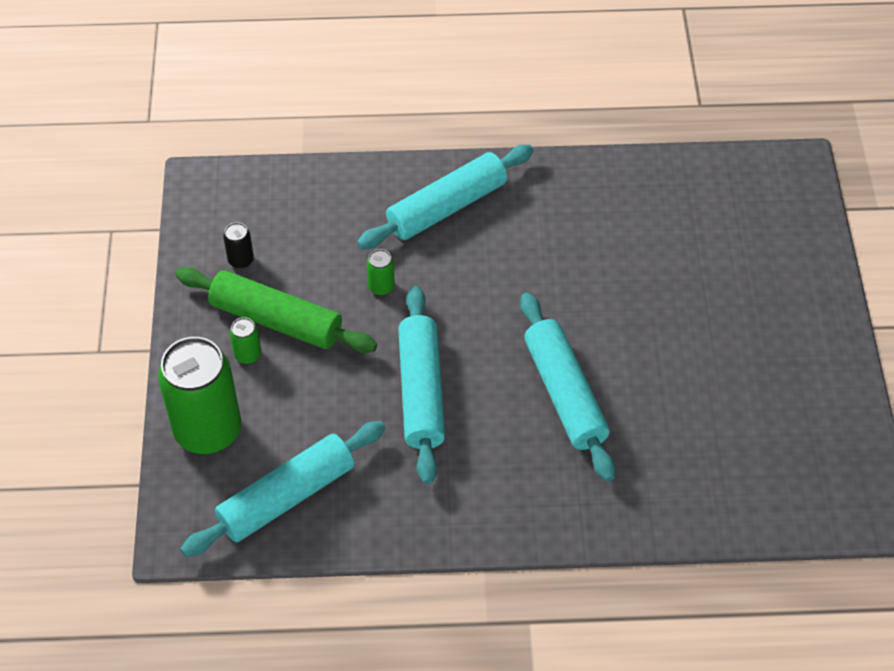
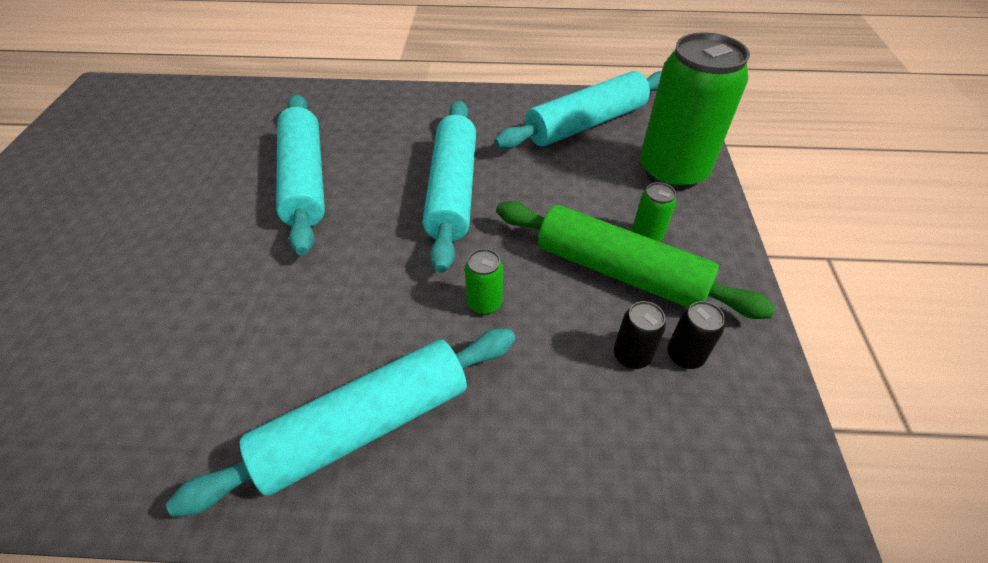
camera: 175 degrees left, 5 degrees down
(277, 258) = (631, 356): none -> black can

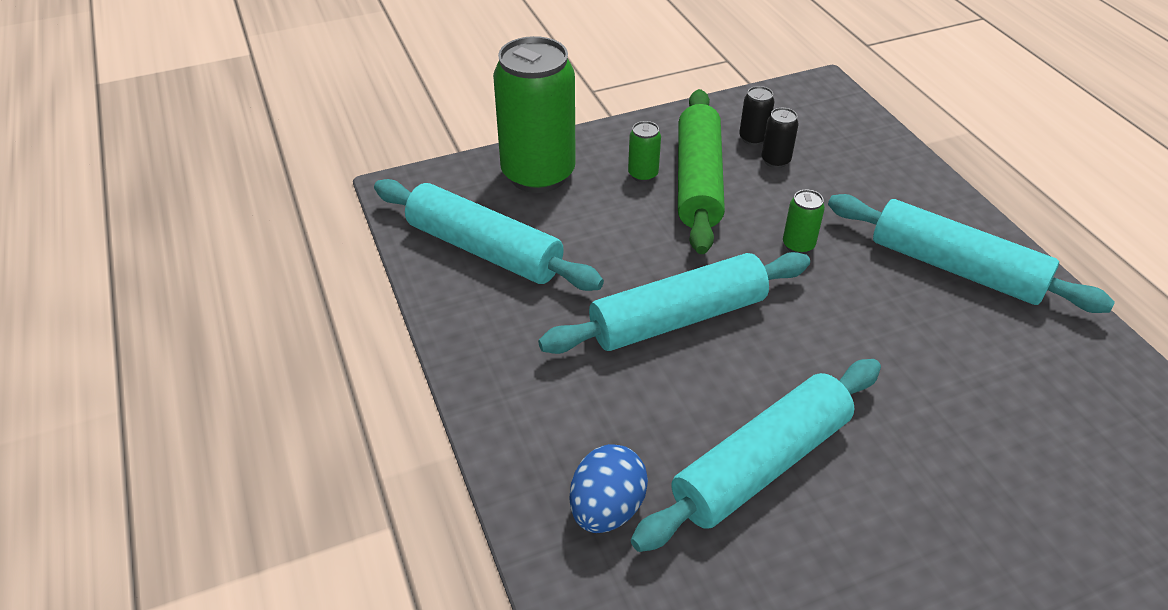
camera: 115 degrees left, 5 degrees down
(339, 115) = (606, 509): none -> blue egg

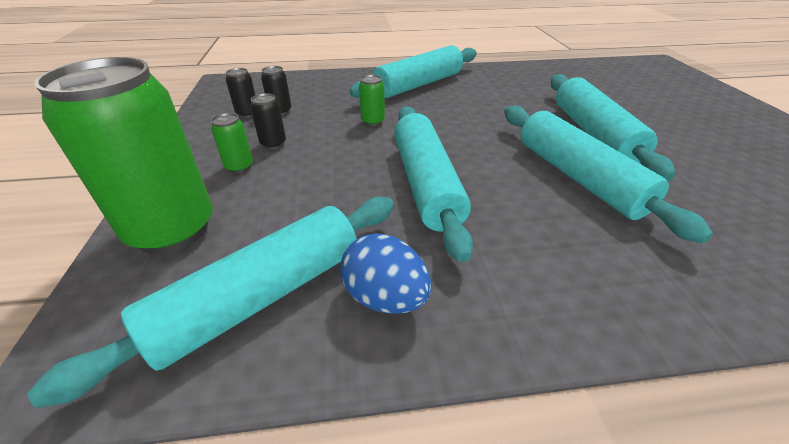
camera: 75 degrees left, 5 degrees down
(606, 509) = (641, 263): blue egg -> blue egg (385, 297)
(698, 181) = (273, 144): green rolling pin -> black can
(911, 495) = (593, 134): none -> turquoise rolling pin

